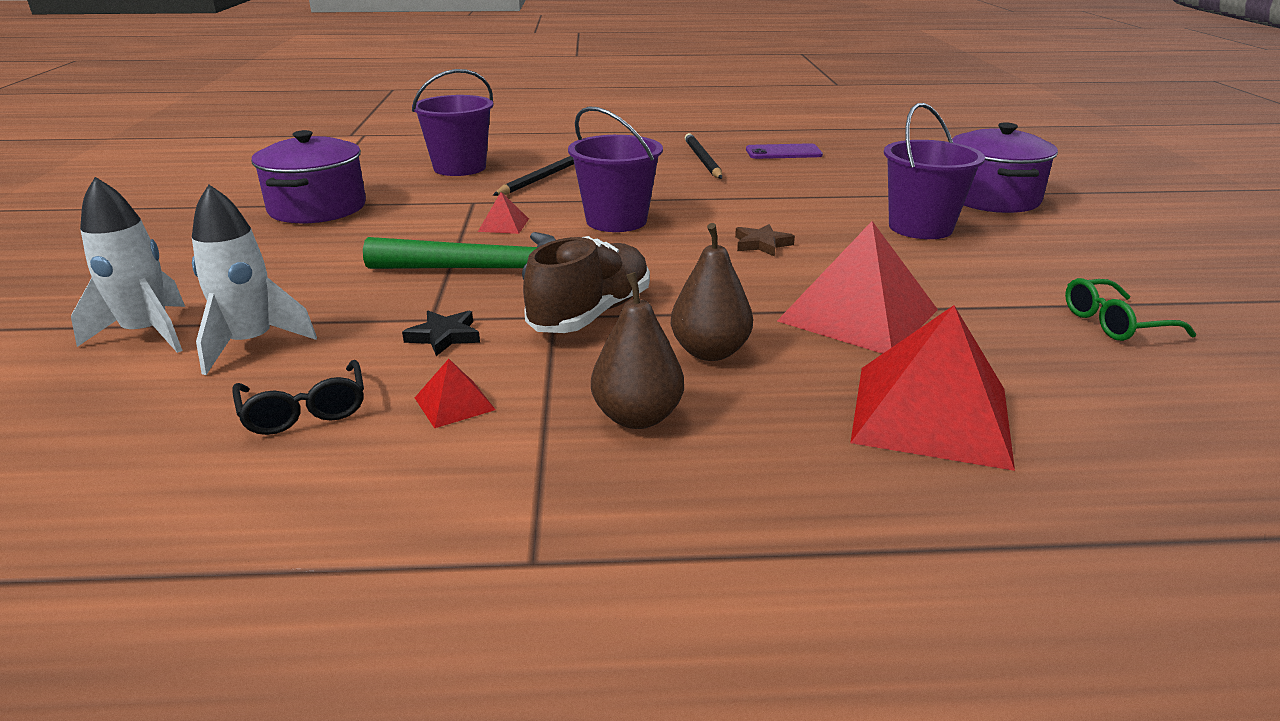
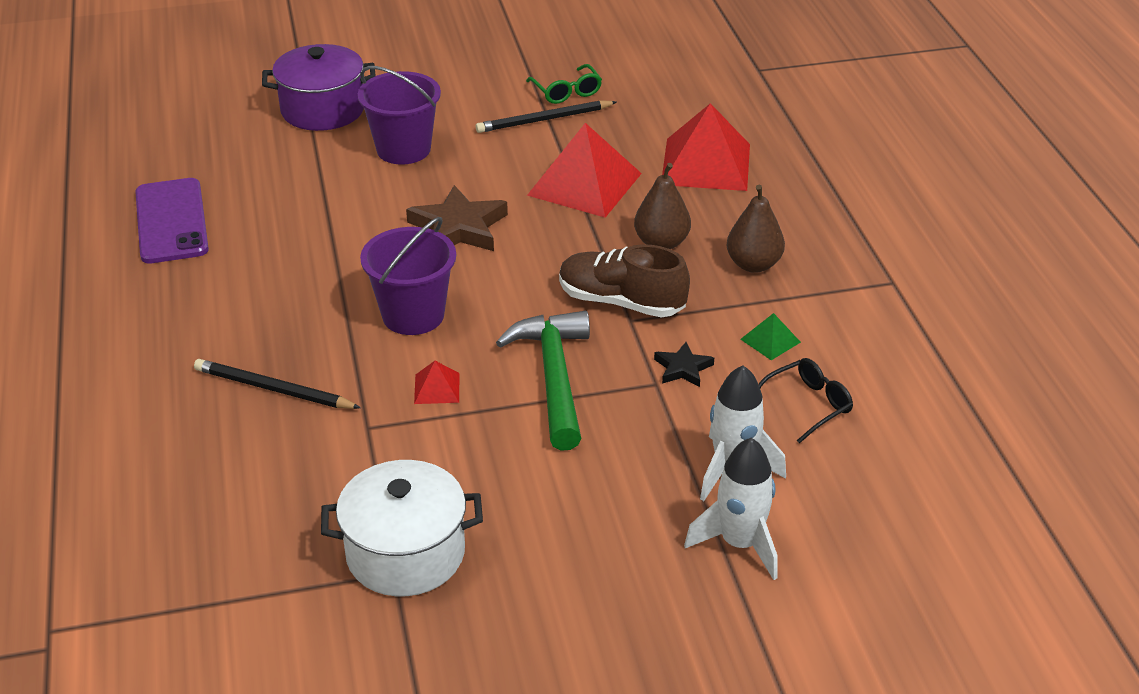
camera: 100 degrees left, 10 degrees up
(317, 208) = (405, 553): purple pot -> white pot
(454, 403) = (770, 340): red pyramid -> green pyramid
(460, 168) = (235, 471): purple bucket -> none
(702, 160) = (200, 277): black pencil -> black pencil (544, 120)
(762, 244) = (458, 228): brown star -> brown star, size x1.89
(783, 152) = (171, 221): purple phone -> purple phone, size x1.55

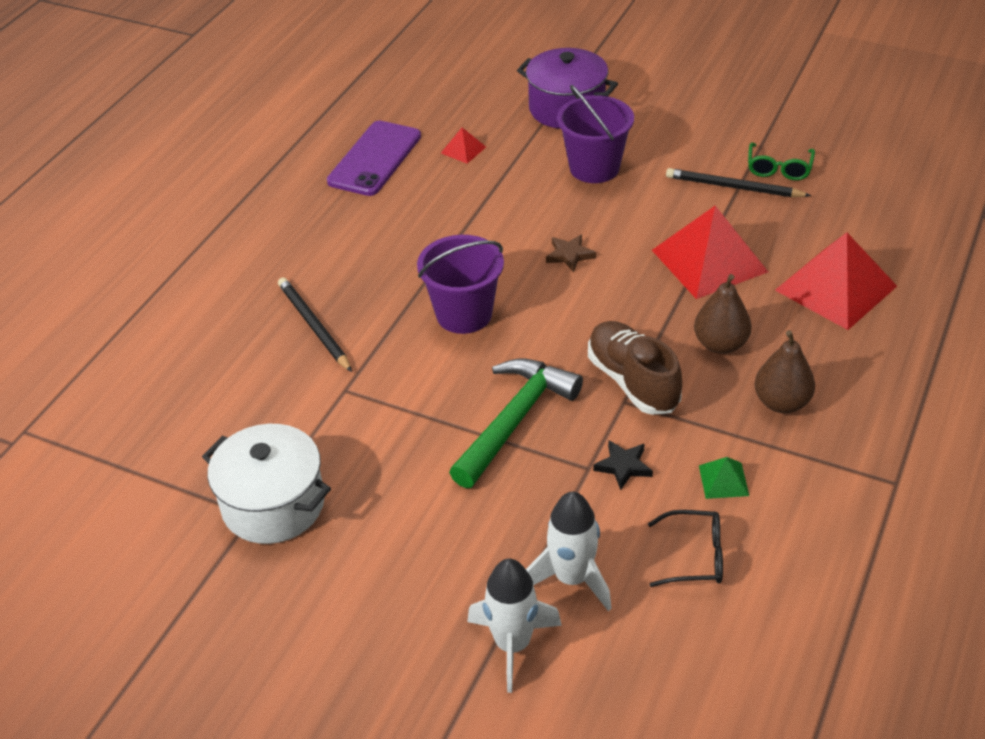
camera: 40 degrees right, 5 degrees up
(437, 388) = (421, 384): red pyramid -> red pyramid (463, 150)
(458, 228) = (569, 255): brown star -> brown star, size x0.53

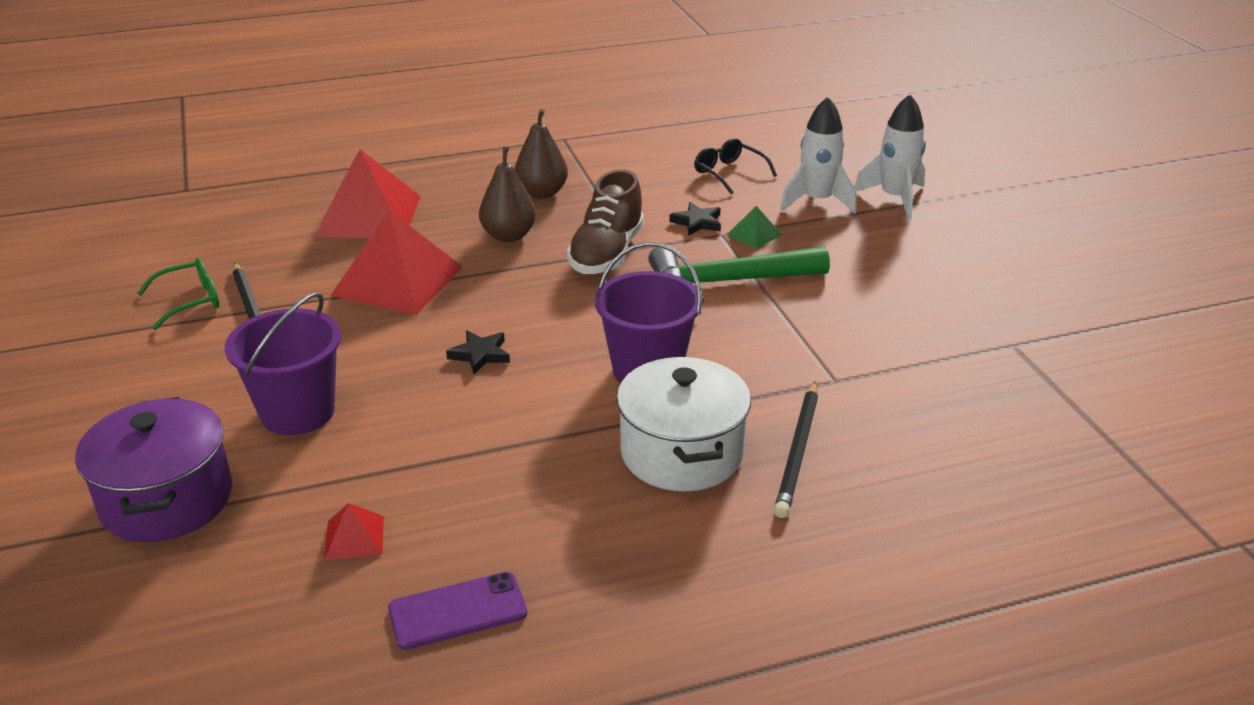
camera: 135 degrees left, 10 degrees down
(273, 504) = (988, 341): white pot -> white pot (681, 453)
(374, 159) = (458, 611): purple phone -> purple phone, size x0.65
(569, 255) = (480, 355): brown star -> black star
(723, 480) = (650, 186): green pyramid -> green pyramid (754, 234)

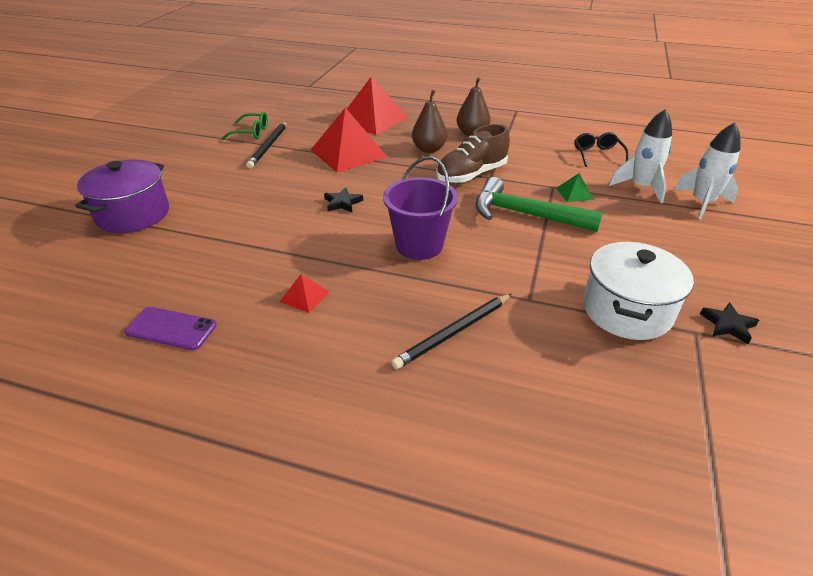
camera: 35 degrees right, 5 degrees up
(297, 412) = (230, 197): purple bucket -> none
(354, 537) = (177, 267): red pyramid -> red pyramid (304, 296)
(681, 453) = (383, 300): white pot -> white pot (626, 310)
(697, 222) = (545, 175): black star -> black star (728, 325)

